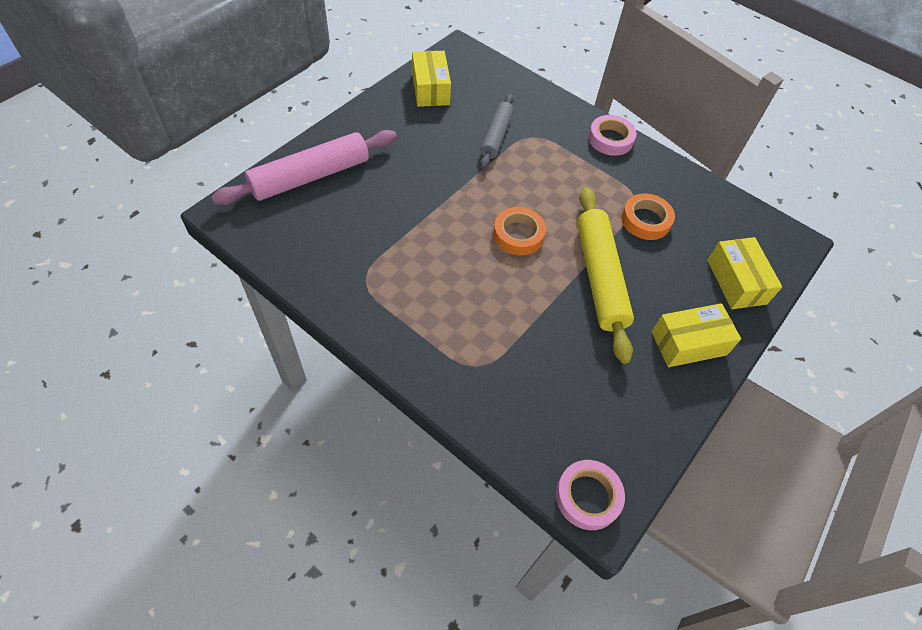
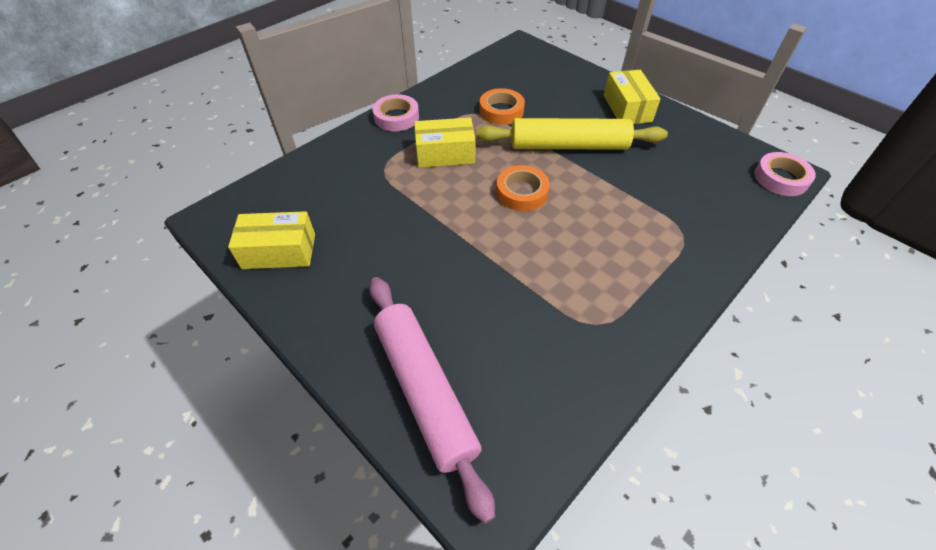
camera: 80 degrees left, 5 degrees down
(496, 136) = (377, 197): grey rolling pin -> none
(736, 282) = (563, 76): yellow box -> yellow box (445, 154)

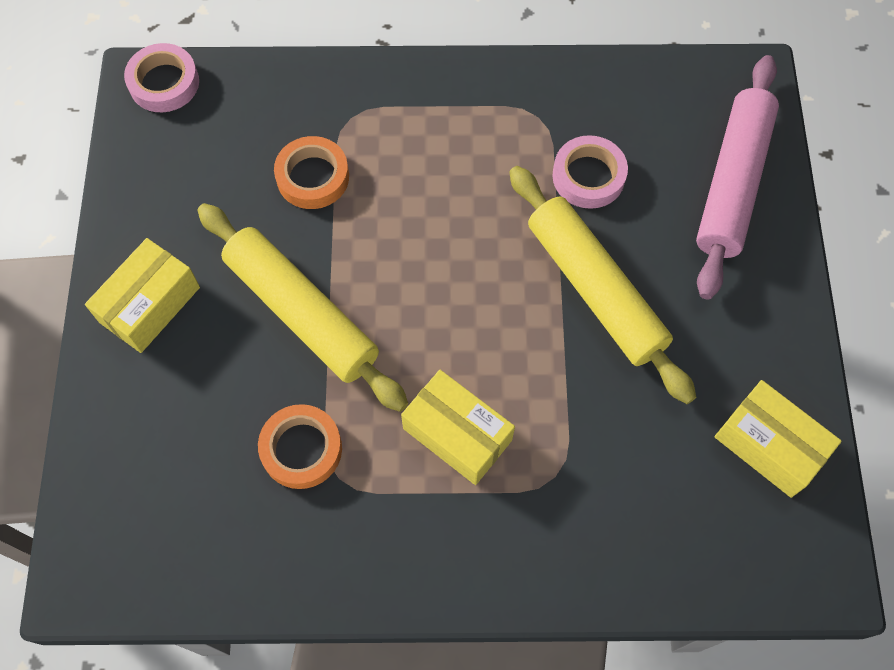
camera: 135 degrees left, 15 degrees up
(396, 117) = (449, 571): pink tape -> pink tape (588, 176)
(447, 254) = (595, 289): none -> yellow rolling pin
(522, 192) = (437, 296): orange tape -> orange tape (313, 177)

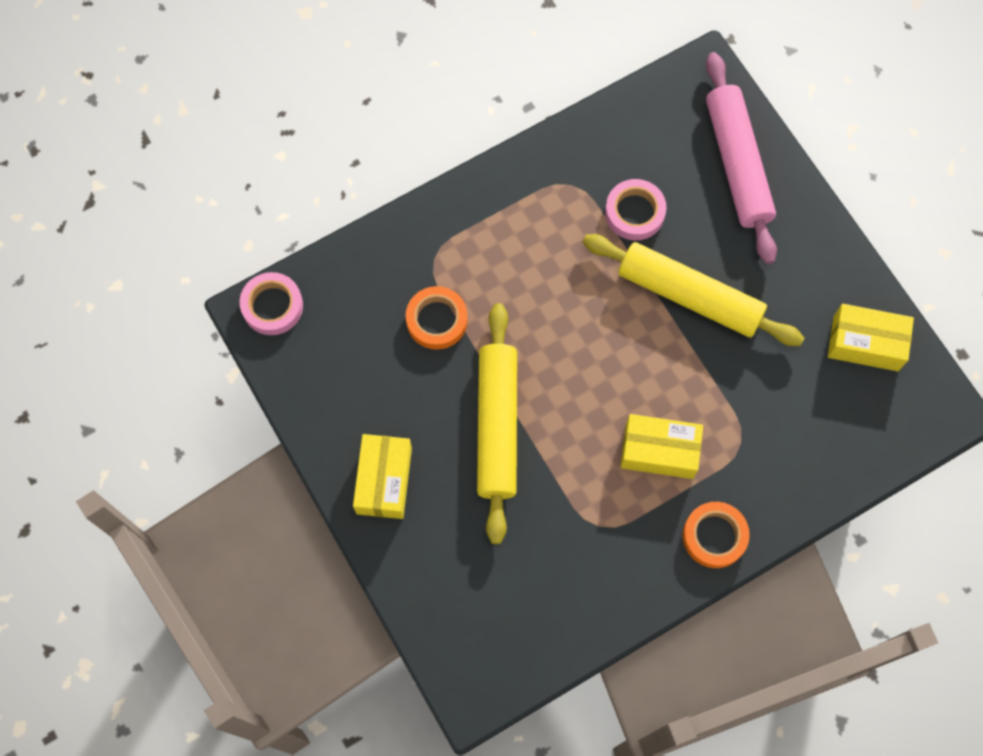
camera: 30 degrees left, 5 degrees up
(301, 449) = (561, 521): orange tape -> orange tape (714, 536)
(302, 313) = (497, 426): yellow rolling pin -> yellow rolling pin turned 75 degrees clockwise

